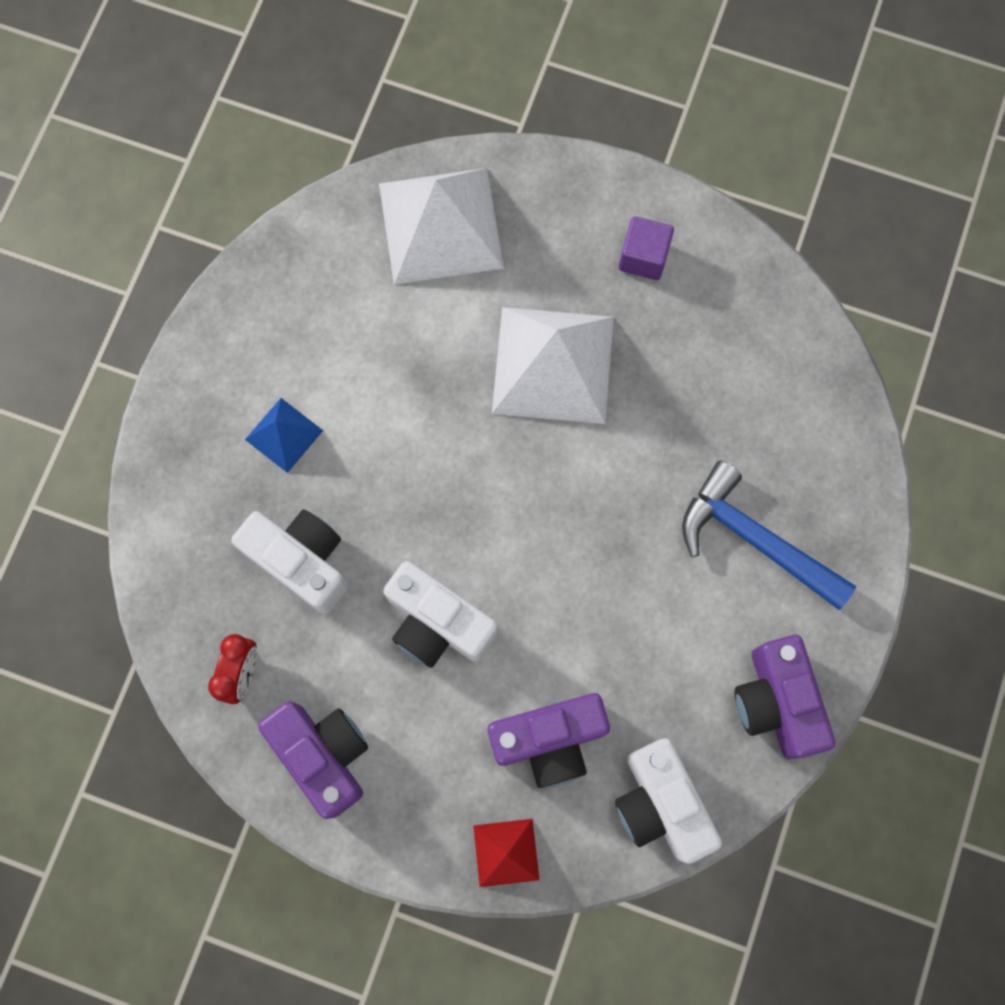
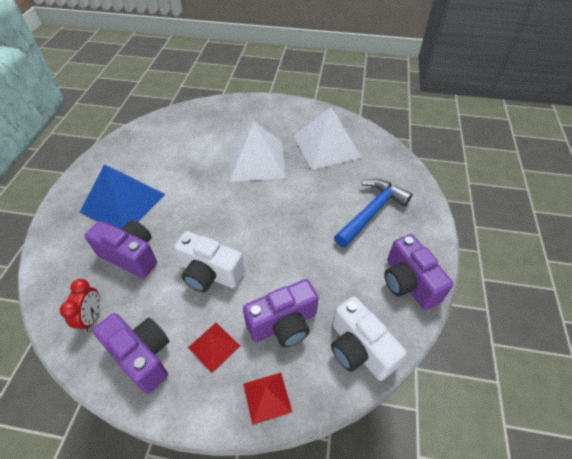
camera: 10 degrees left, 25 degrees down
(284, 435) = (123, 203): blue pyramid -> blue pyramid, size x2.05
(301, 561) = (130, 256): white camera -> purple camera
(434, 758) = (214, 346): none -> red pyramid
(440, 225) = (198, 122): white pyramid -> white pyramid (326, 146)
(643, 257) = (290, 121): purple cube -> none
(754, 539) = (371, 212): blue hammer -> blue hammer turned 105 degrees clockwise

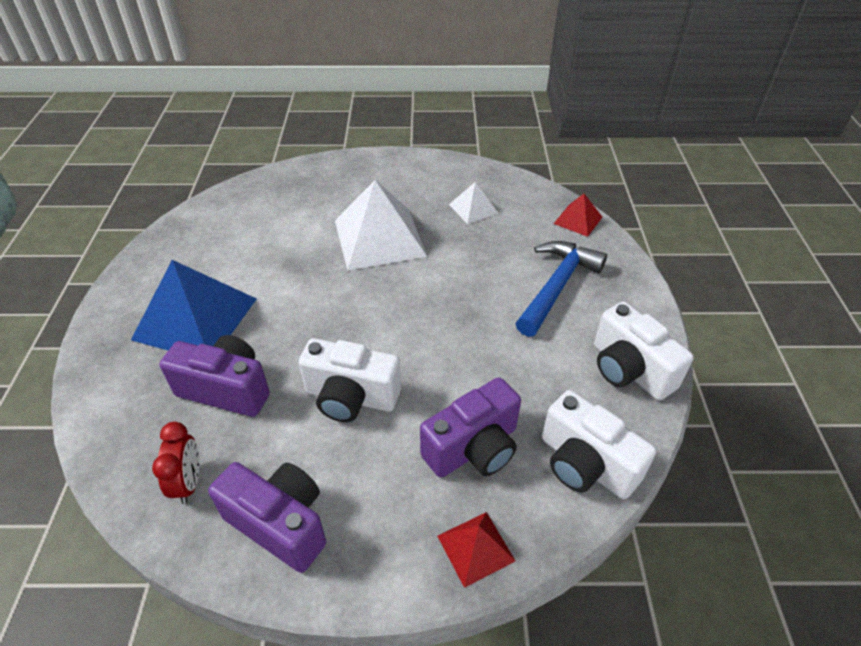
camera: 10 degrees left, 5 degrees down
(214, 346) = (382, 493): red pyramid -> red pyramid (578, 220)
(326, 146) = (473, 208): white pyramid -> white pyramid, size x0.49
(408, 283) = (629, 370): purple camera -> white camera

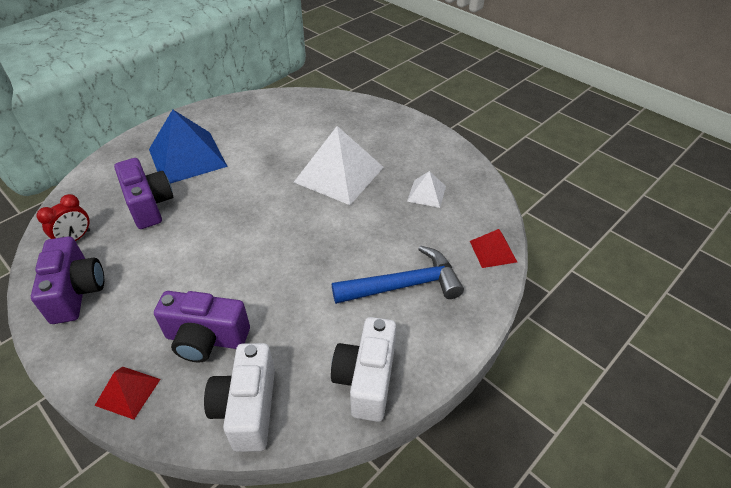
camera: 45 degrees right, 0 degrees up
(351, 397) = (192, 256): white camera -> none

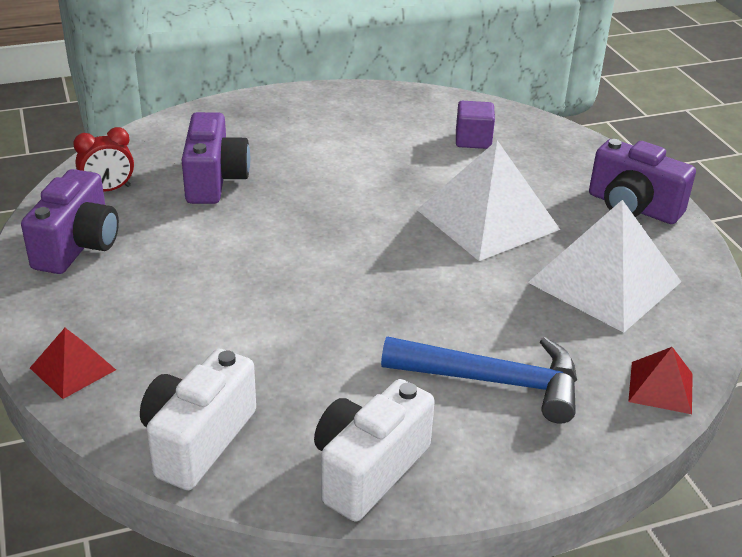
camera: 25 degrees right, 10 degrees down
(187, 157) = (294, 140): blue pyramid -> none
(206, 339) = (194, 348): purple camera -> purple camera (632, 207)
(300, 122) = (473, 140): none -> purple cube
(426, 193) = (604, 282): white pyramid -> white pyramid, size x2.05

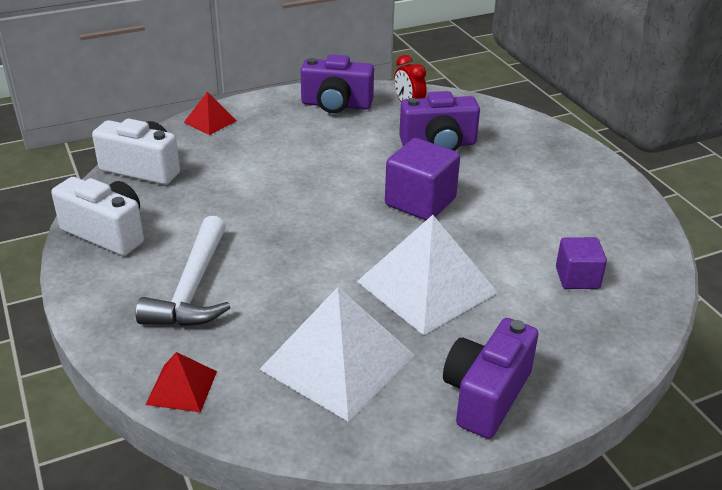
camera: 85 degrees right, 0 degrees up
(335, 206) = (420, 202): none -> purple cube
(494, 381) = (192, 288): blue hammer -> white hammer

